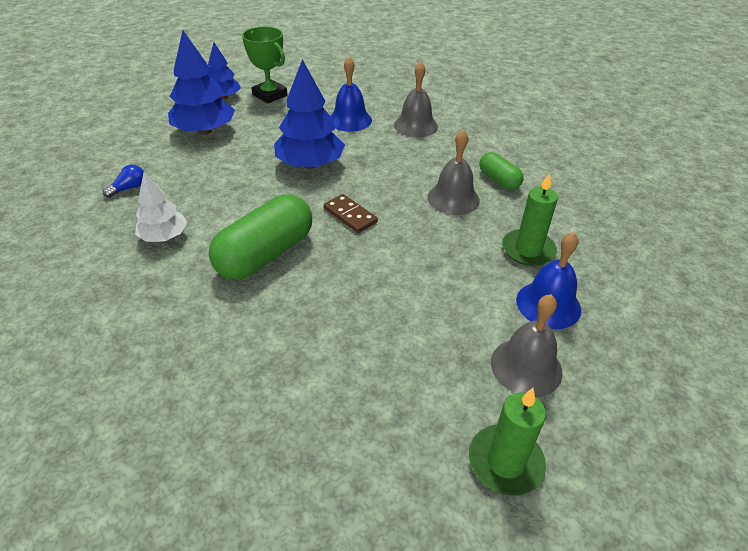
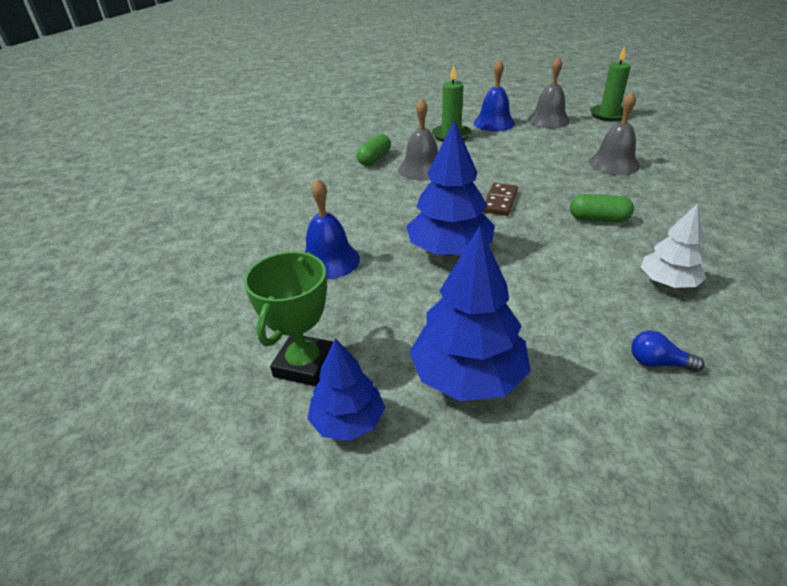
camera: 115 degrees left, 5 degrees down
(265, 254) = (598, 219): green capsule -> green capsule, size x0.53
(415, 125) = (309, 216): grey bell -> grey bell (613, 164)

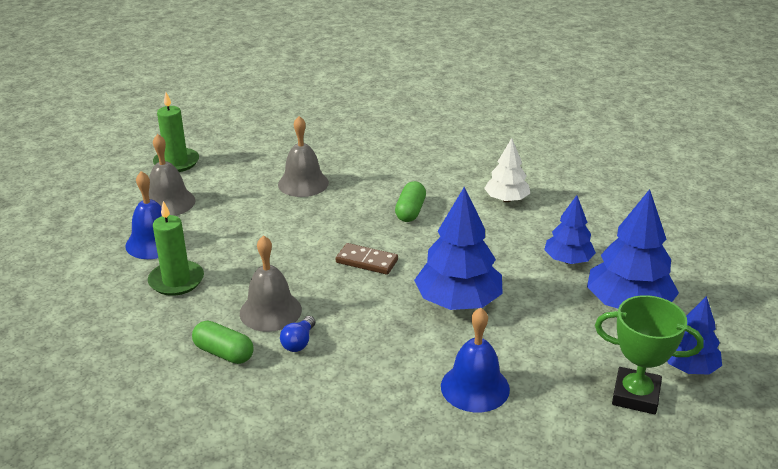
camera: 90 degrees left, 5 degrees down
(550, 328) = (568, 260): none -> blue tree
(658, 363) = (596, 223): blue light bulb -> blue light bulb (299, 342)

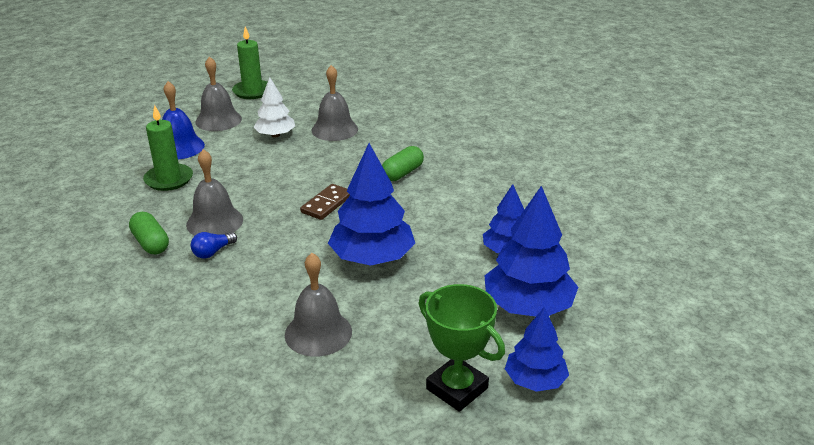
camera: 25 degrees right, 0 degrees up
(366, 261) = (327, 204): brown domino -> brown domino turned 75 degrees clockwise
(475, 387) = (318, 333): blue bell -> grey bell
(506, 199) = (499, 184): white tree -> white tree (275, 135)

